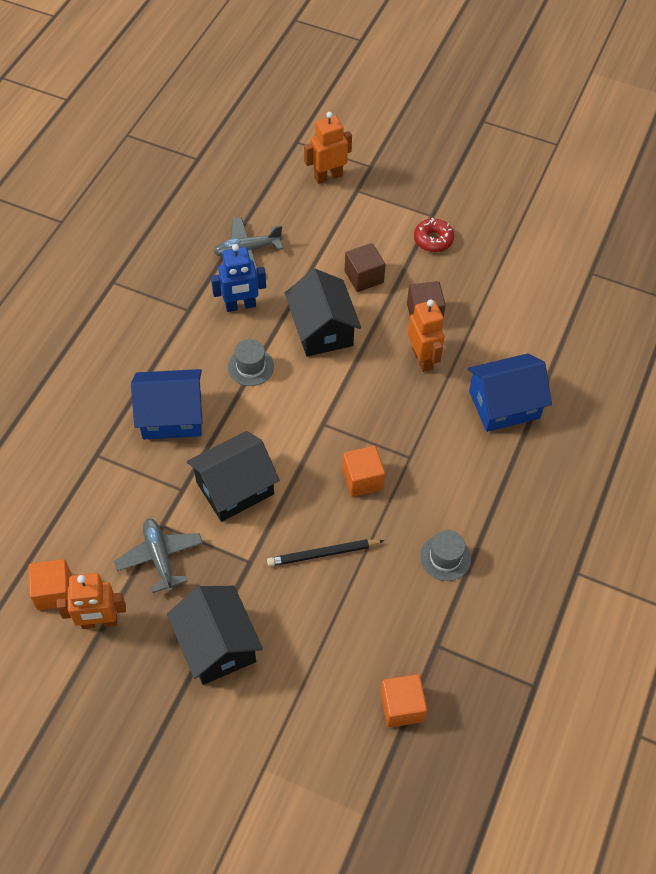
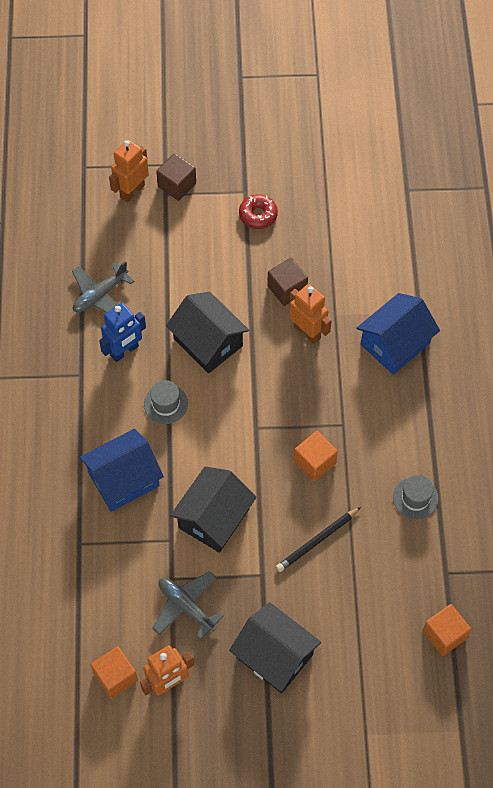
camera: 25 degrees left, 5 degrees up
(364, 277) = (217, 277): brown cube -> brown cube (177, 185)

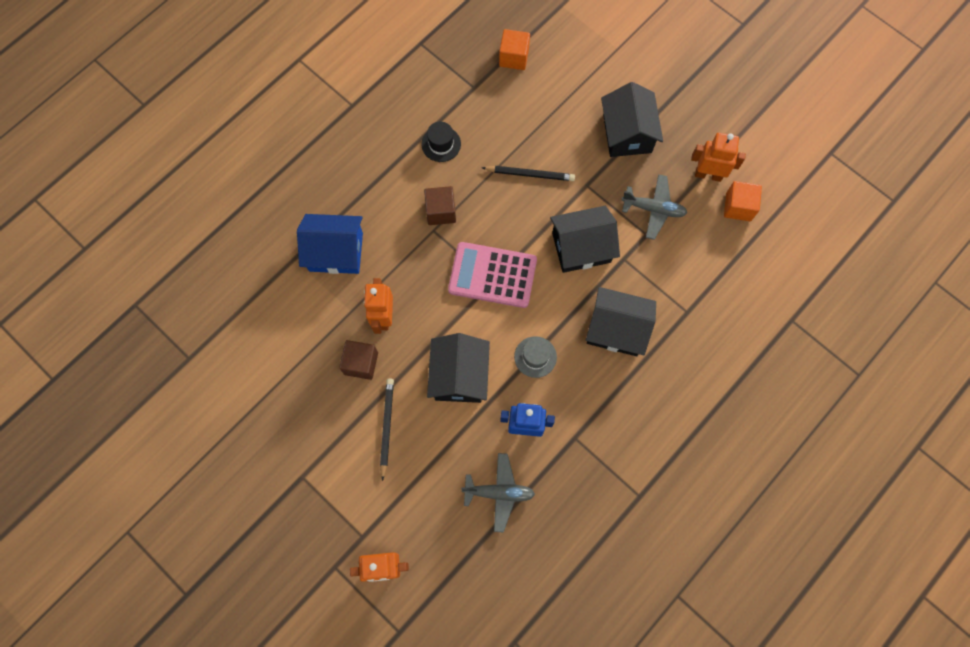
camera: 135 degrees left, 10 degrees up
(123, 479) = (616, 329): blue house -> black house
(177, 185) = (345, 537): brown cube -> brown cube (441, 211)
(186, 606) = (653, 209): grey plane -> grey plane turned 75 degrees counterclockwise
(222, 267) = (387, 426): none -> black pencil
(258, 215) = (314, 446): red donut -> none
(260, 433) = (492, 275): none -> pink calculator
(314, 462) = (478, 223): orange cube -> none
(415, 498) = (441, 144): grey hat -> black hat

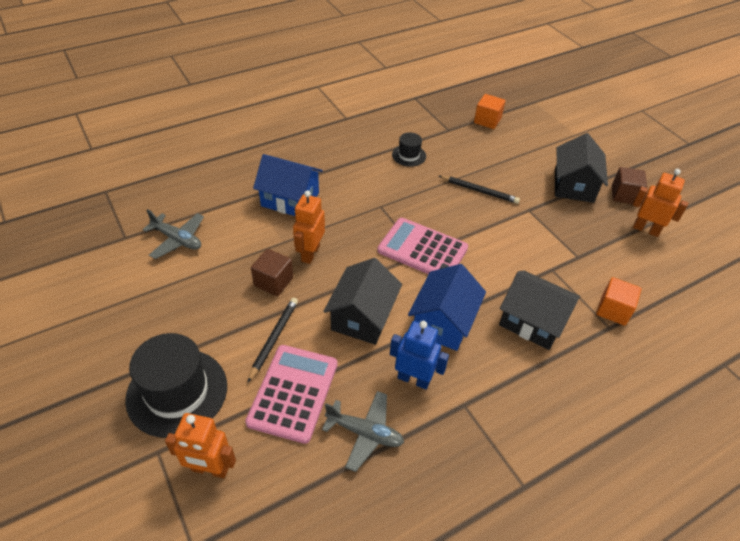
camera: 15 degrees right, 25 degrees down
(324, 509) = (177, 392): none -> black hat
(425, 475) = (293, 393): none -> pink calculator
(441, 211) = (392, 196): brown cube -> brown cube (624, 195)
(535, 357) = (443, 322): grey hat -> blue house
(581, 247) = (512, 251): black house -> none
(653, 209) = (588, 241): grey plane -> grey plane (177, 240)
(738, 207) = (673, 259): orange cube -> orange cube (613, 310)

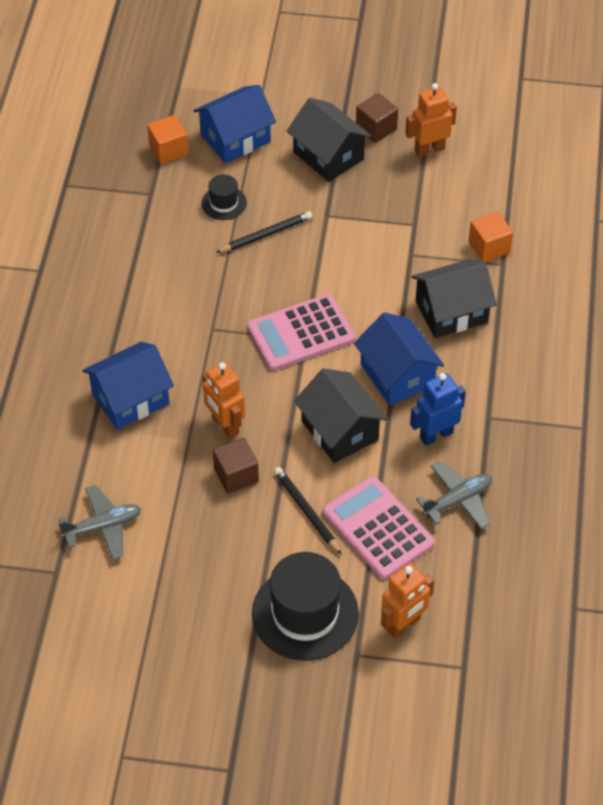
camera: 50 degrees left, 5 degrees up
(409, 155) = (158, 255): black hat -> black hat (224, 203)
(531, 141) = (235, 138): none -> blue house

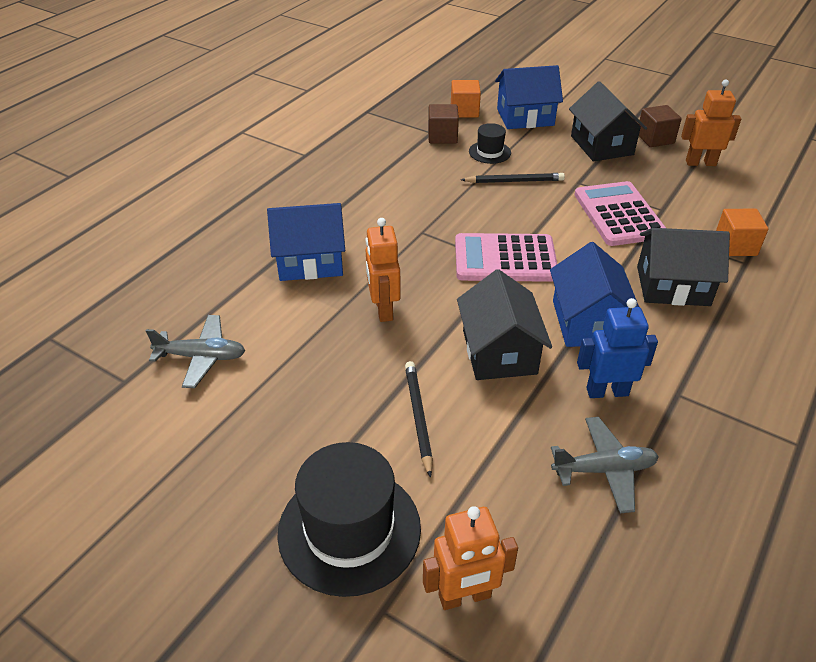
camera: 25 degrees right, 10 degrees down
(236, 475) = (365, 356): brown cube -> brown cube (442, 136)
(378, 528) = (491, 465): pink calculator -> pink calculator (619, 214)

